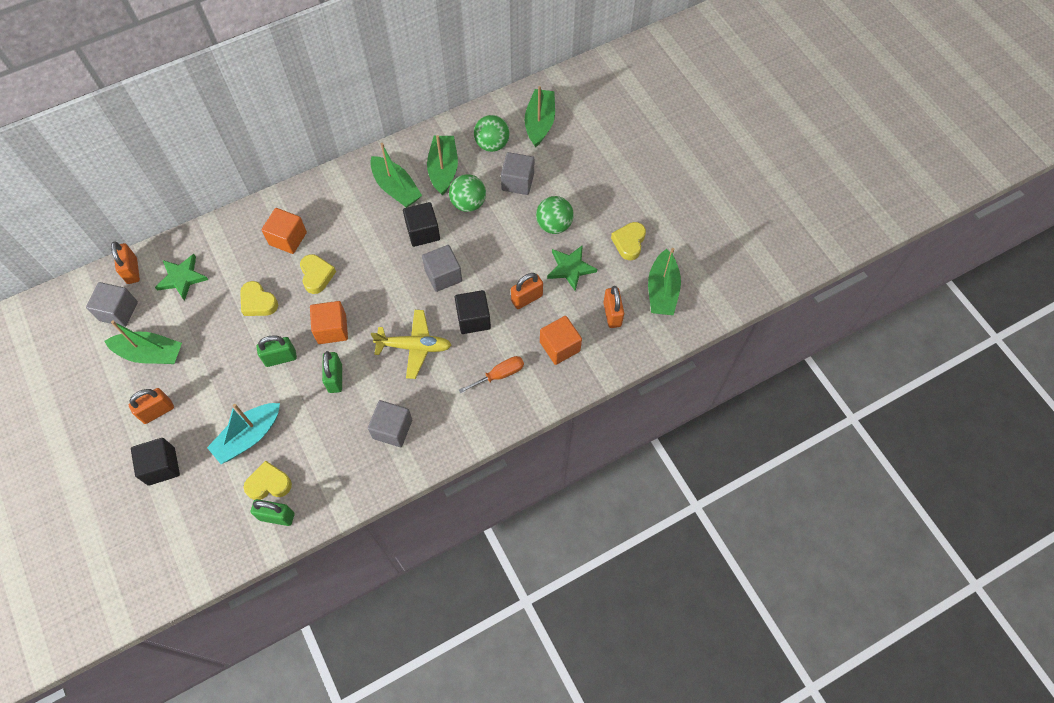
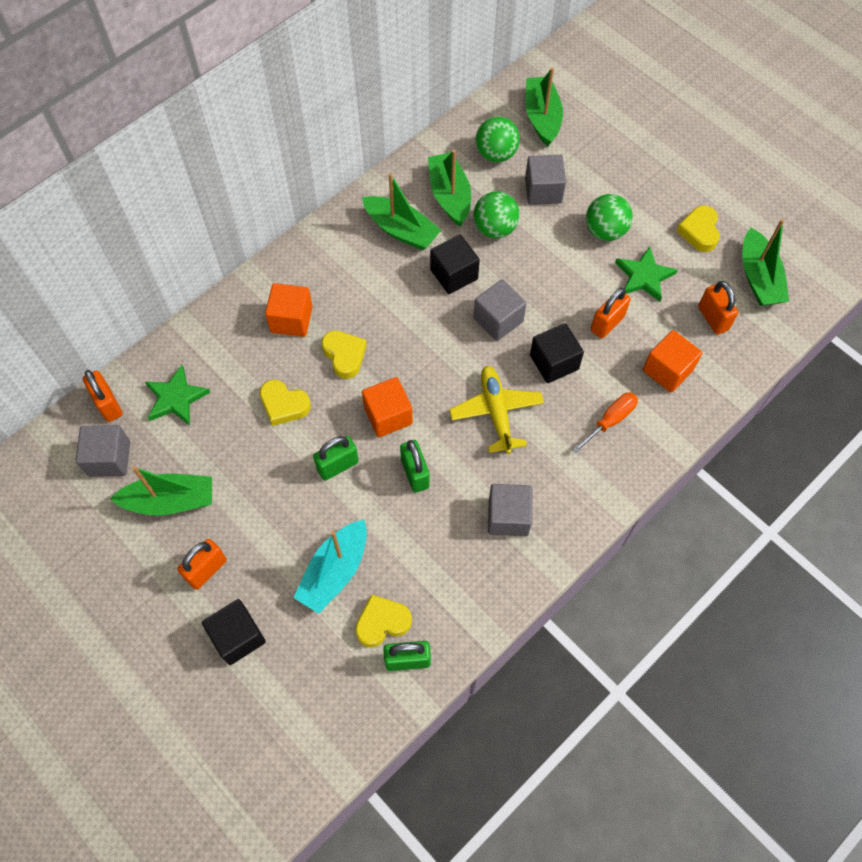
camera: 15 degrees left, 0 degrees up
(414, 347) = (496, 412): yellow plane -> yellow plane turned 90 degrees counterclockwise

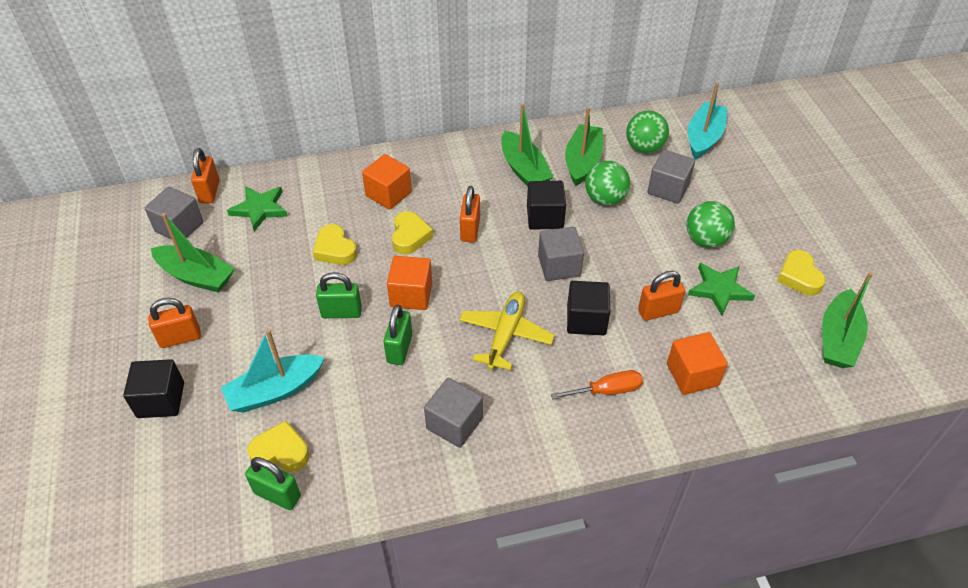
camera: 30 degrees right, 15 degrees down
(542, 117) = (704, 137): green boat -> turquoise boat
(699, 231) = (799, 277): yellow heart -> yellow heart turned 45 degrees counterclockwise
(713, 318) = (767, 352): orange padlock -> orange padlock (470, 230)

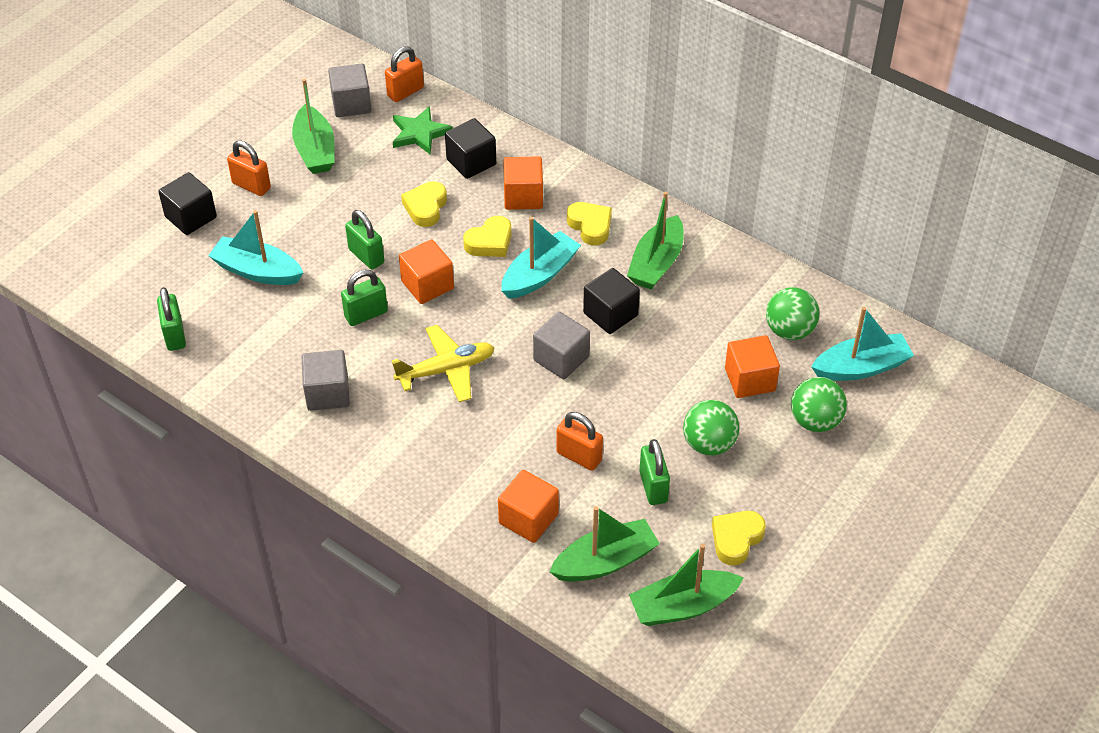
camera: 50 degrees right, 0 degrees up
(281, 452) = (210, 312): yellow heart -> yellow heart (590, 226)
(470, 230) = (539, 275): orange padlock -> turquoise boat
(582, 161) = (716, 297): green boat -> green boat (605, 561)
(586, 320) = (517, 412): black cube -> black cube (471, 162)
(605, 199) = (682, 342): green ball -> green ball (815, 421)
(607, 390) = (453, 470): orange screwdriver -> none
(668, 189) = (750, 380): grey cube -> orange cube
(719, 290) = (653, 487): green star -> green padlock

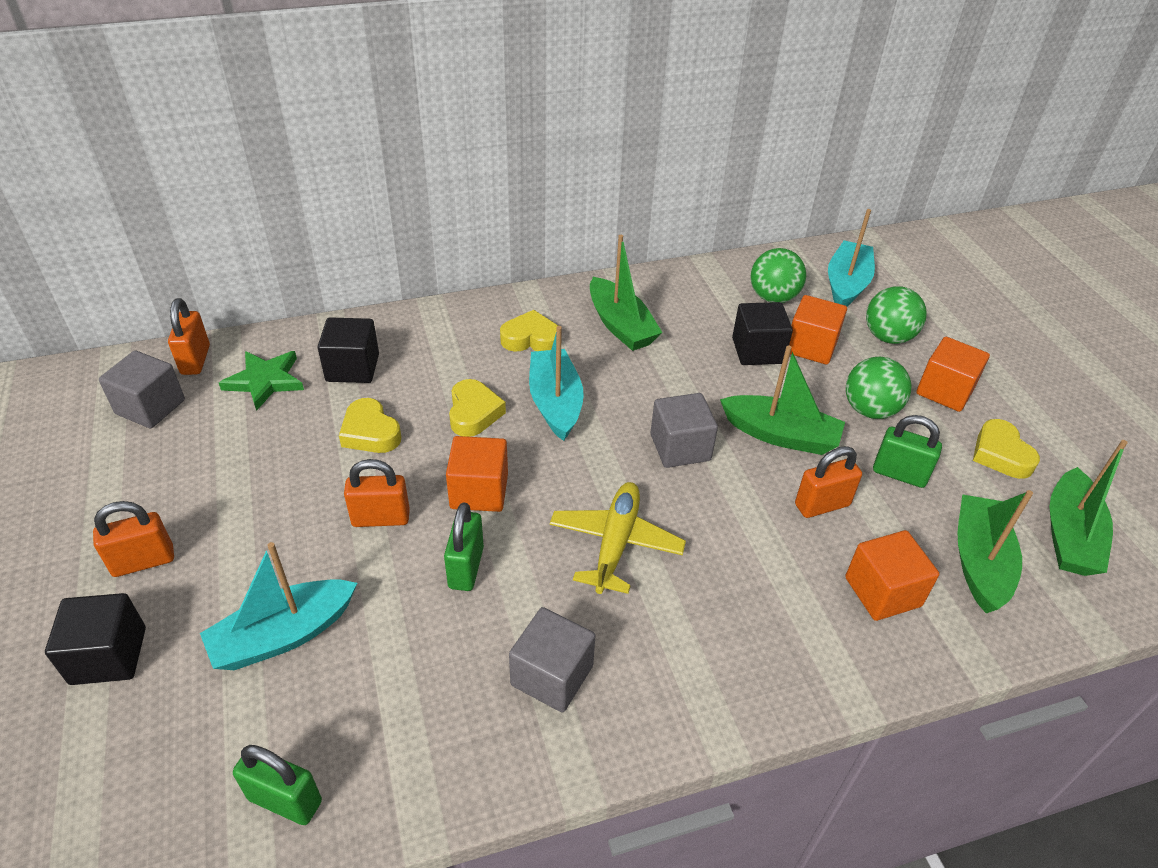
camera: 55 degrees left, 5 degrees down
(315, 150) = (171, 473): green boat -> green boat (780, 435)
(366, 256) = (381, 518): green padlock -> orange padlock
(523, 196) = (442, 359): orange cube -> orange cube (944, 391)
(610, 314) = (654, 385): black cube -> black cube (757, 351)

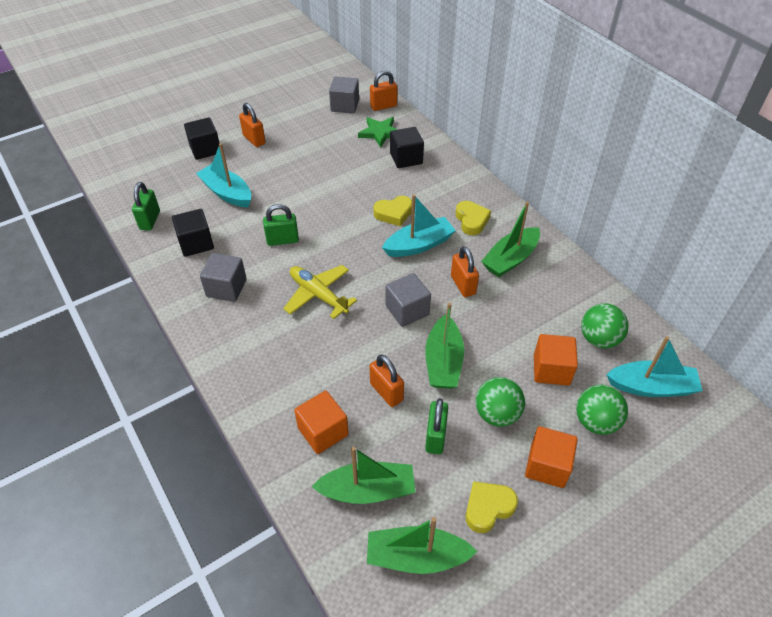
camera: 75 degrees right, 5 degrees up
(370, 432) = (360, 180): yellow heart -> none
(381, 518) = (304, 201): orange padlock -> orange padlock (463, 285)
(479, 491) = (335, 231): orange cube -> none
(615, 543) = (318, 295): yellow plane -> yellow plane turned 135 degrees counterclockwise
(757, 351) = (527, 337): black cube -> black cube (196, 243)

